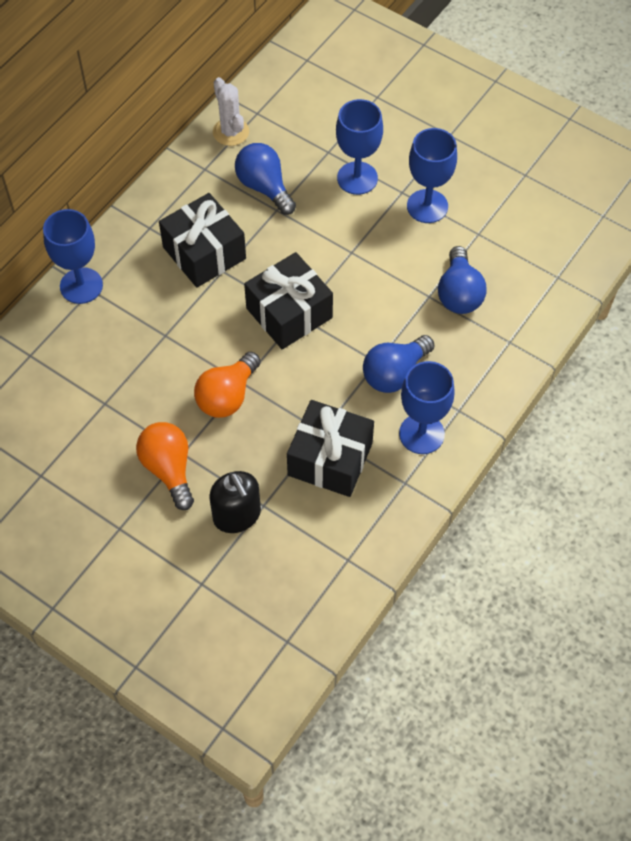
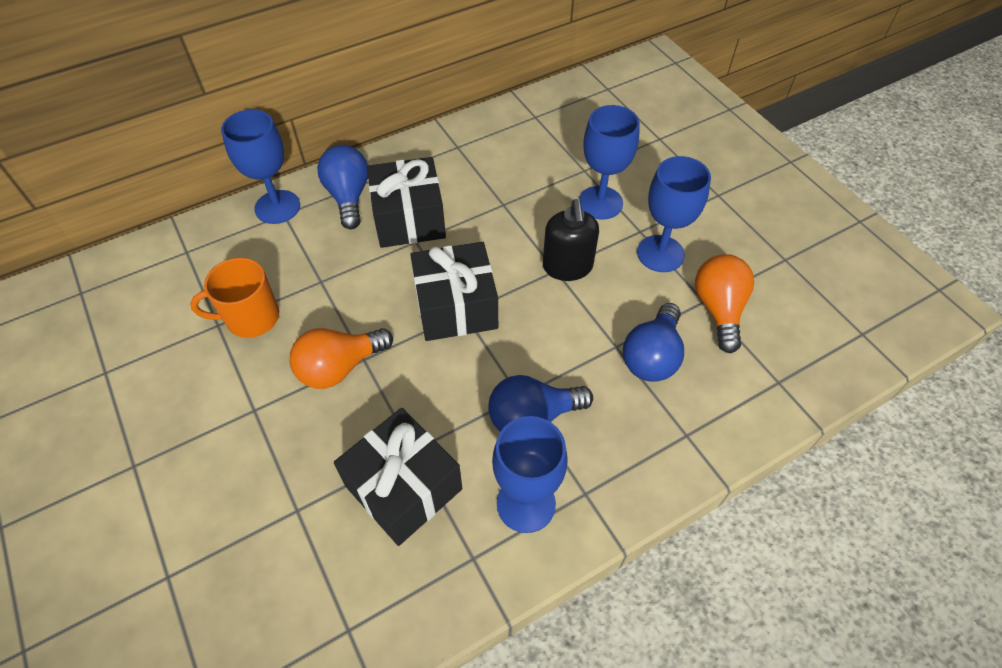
camera: 25 degrees right, 5 degrees down
(128, 387) = (251, 318): none -> orange mug
(169, 469) = (228, 421): orange light bulb -> orange light bulb (719, 309)
(231, 132) = (501, 124): white cactus -> none
(237, 515) = (261, 509): black soap dispenser -> black soap dispenser (567, 267)
(264, 187) = (503, 180): blue light bulb -> blue light bulb (348, 196)

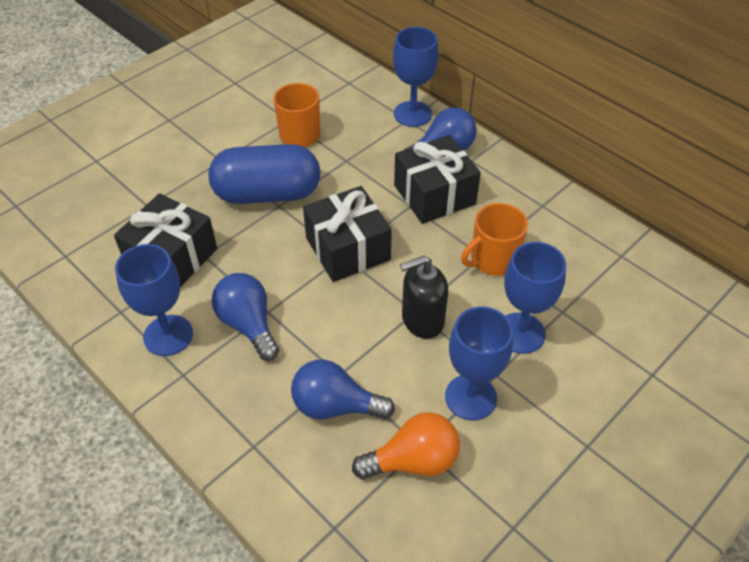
camera: 75 degrees right, 5 degrees down
(339, 367) = (267, 194): orange light bulb -> blue capsule
(511, 198) = (492, 259): none -> orange mug

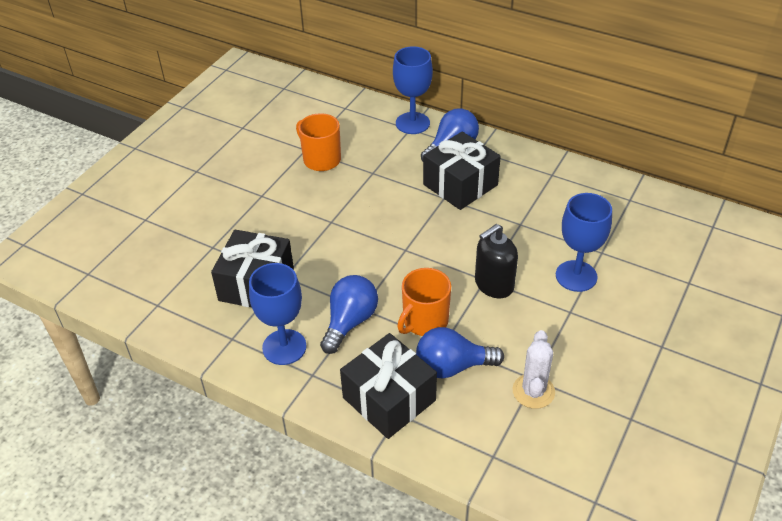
camera: 15 degrees left, 5 degrees down
(248, 324) = (350, 322): blue light bulb -> blue light bulb turned 75 degrees clockwise
(267, 194) = (316, 214): blue capsule -> none
(348, 249) = (407, 243): black gift -> black gift (389, 399)
(413, 461) = (533, 391): orange light bulb -> white cactus
(470, 397) = (557, 333): blue goblet -> none
(492, 259) = (530, 225): orange mug -> orange mug (424, 321)

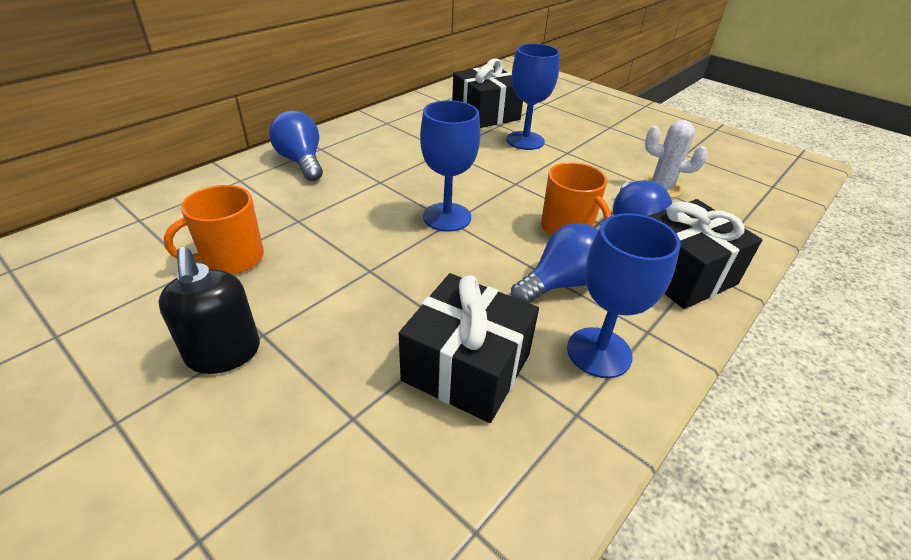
camera: 80 degrees left, 5 degrees down
(350, 322) = (560, 283): blue light bulb -> blue light bulb turned 105 degrees clockwise
(412, 123) = (231, 176): blue goblet -> blue goblet (447, 217)
(460, 185) = (366, 168): black gift -> black gift (485, 114)
(493, 284) = (524, 180): black soap dispenser -> black soap dispenser (224, 353)

